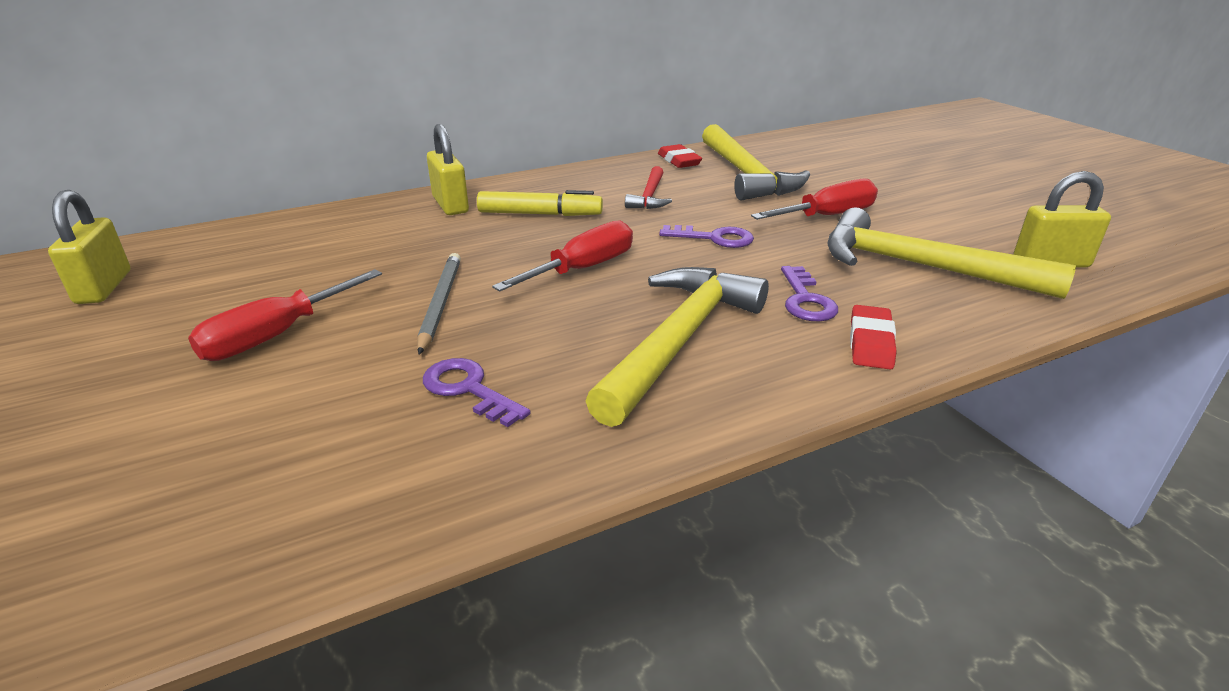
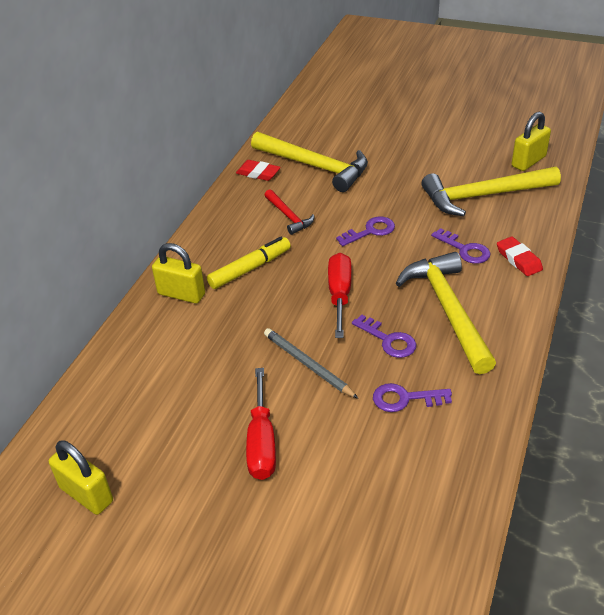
camera: 40 degrees left, 10 degrees up
(557, 329) = (388, 340): none -> purple key
(827, 216) = (401, 180): red screwdriver -> none

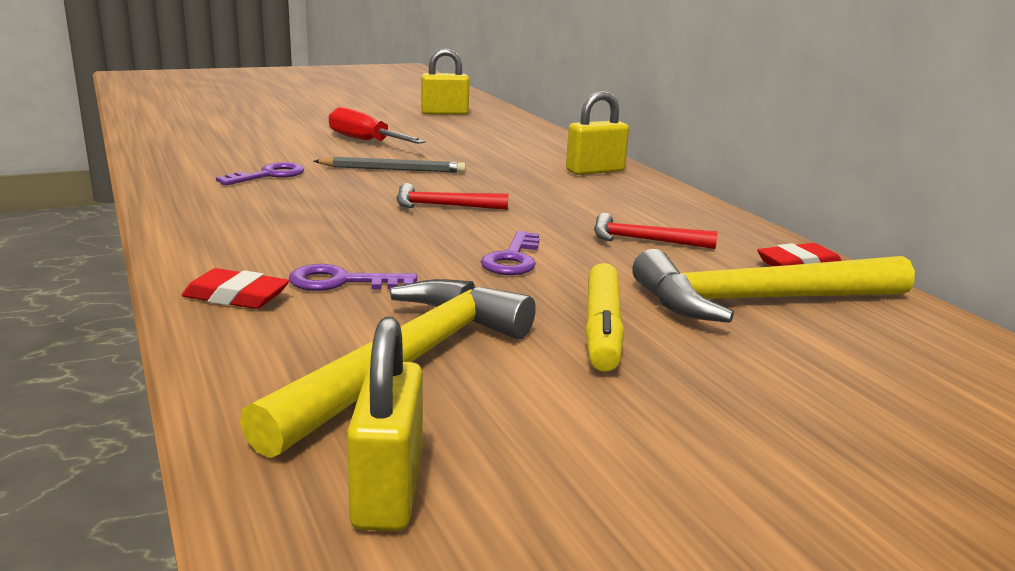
camera: 130 degrees right, 20 degrees down
(250, 268) = (577, 197): yellow marker -> yellow marker (602, 329)
(340, 295) = (443, 206): red screwdriver -> red hammer
(388, 340) = (335, 195): purple key -> none
(448, 310) = (293, 227): yellow hammer -> none

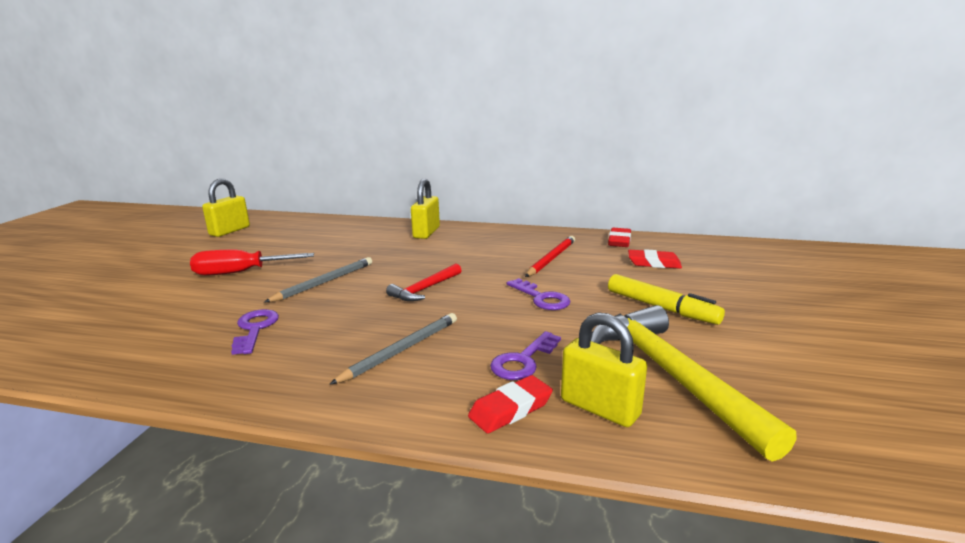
camera: 50 degrees left, 0 degrees up
(297, 229) = (401, 350): none -> grey pencil
(388, 490) = (829, 427): yellow padlock -> yellow padlock (600, 408)
(644, 240) = (551, 258): red hammer -> red pencil
(759, 301) = (654, 263): yellow hammer -> red eraser

